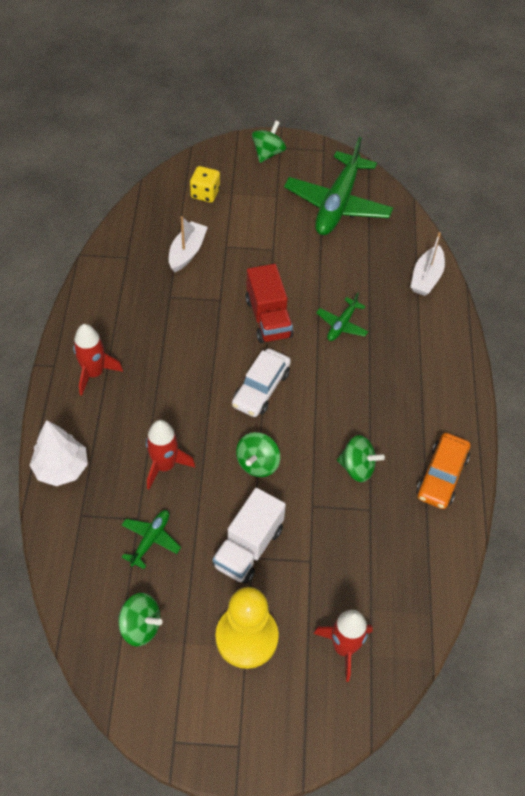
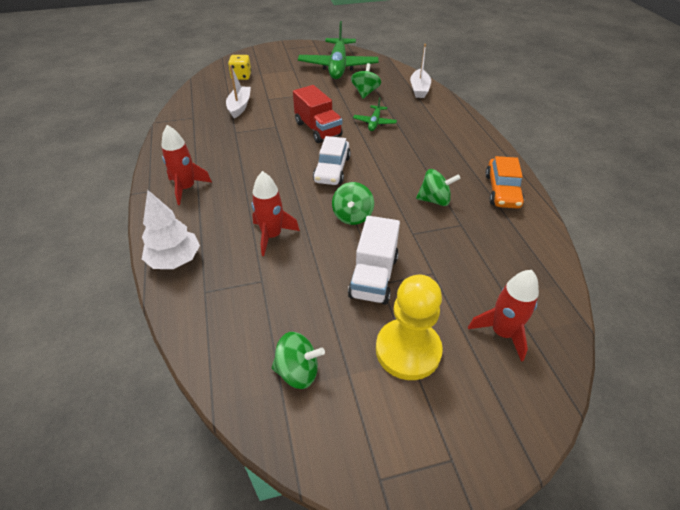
camera: 15 degrees left, 10 degrees down
(151, 539) = (280, 294): green plane -> none
(268, 153) = (278, 52): green spinning top -> green spinning top (365, 92)

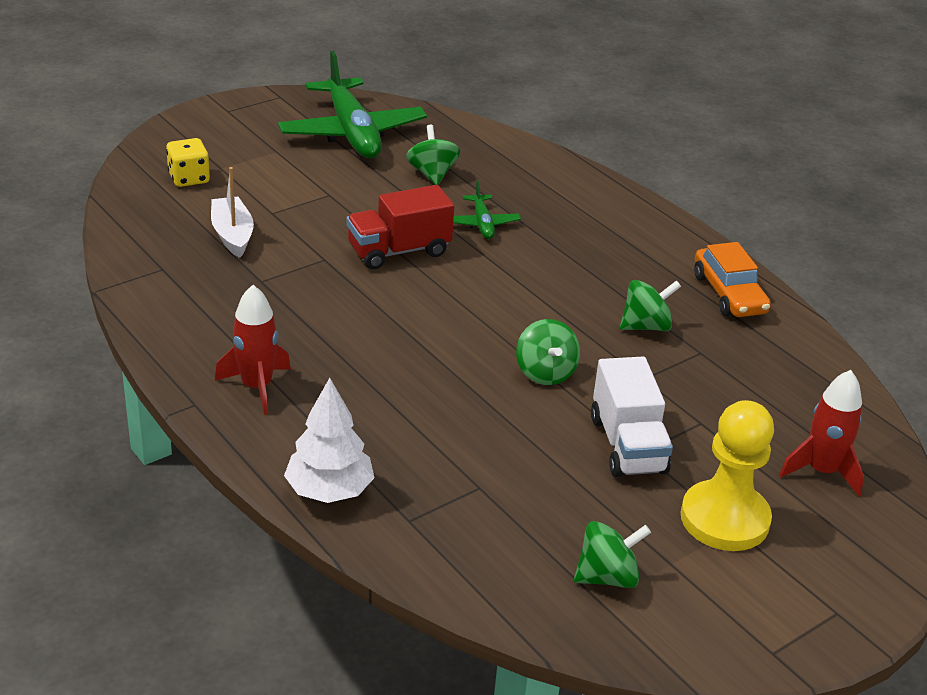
camera: 25 degrees left, 10 degrees down
(272, 236) = (448, 425): red rocket -> none
(318, 129) = (399, 251): red truck -> red truck turned 120 degrees clockwise
(332, 169) = (467, 311): white car -> none
(419, 89) = (516, 154): white boat -> none

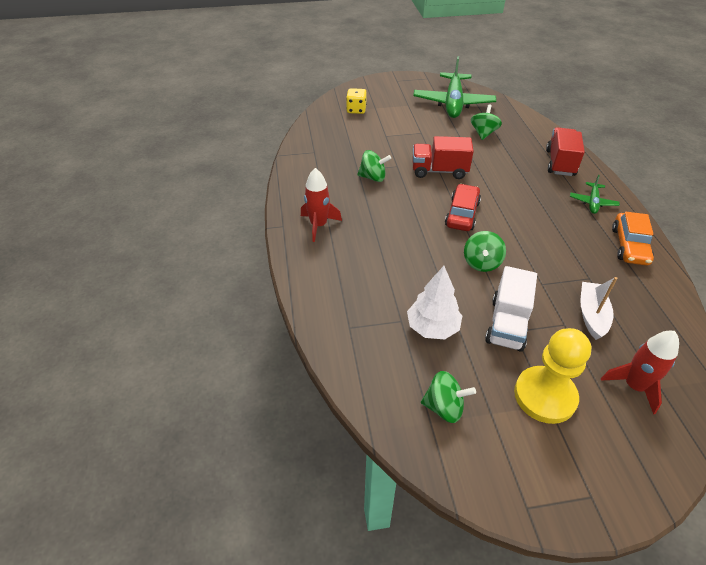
camera: 30 degrees right, 10 degrees up
(232, 235) = (358, 143): white boat -> white boat (591, 315)
(329, 491) = (317, 295): white tree -> white tree (432, 327)
(475, 309) = (462, 214): none -> red car
(482, 224) = (495, 166): green plane -> green plane (592, 202)
(574, 196) = (560, 163): none -> red truck
(646, 326) = (562, 251): green spinning top -> green spinning top (373, 177)

